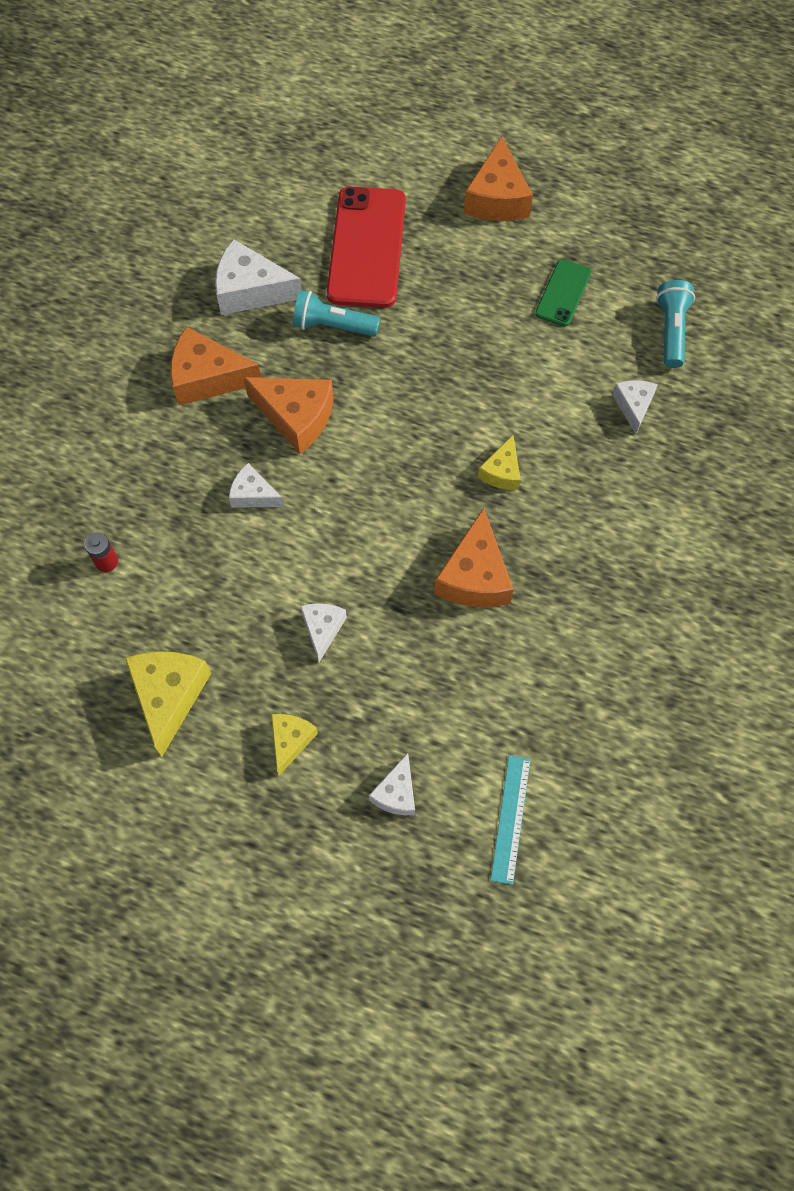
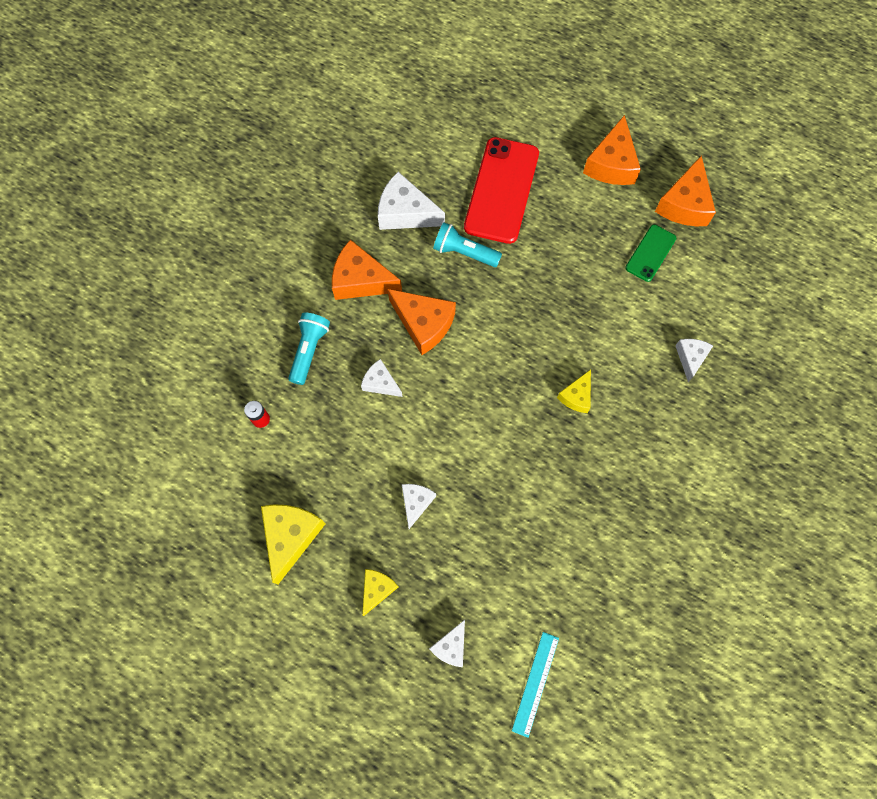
camera: 10 degrees right, 5 degrees up
(474, 576) = (541, 479): orange cheese -> orange cheese (684, 204)
(671, 331) = (731, 299): turquoise flashlight -> turquoise flashlight (309, 350)

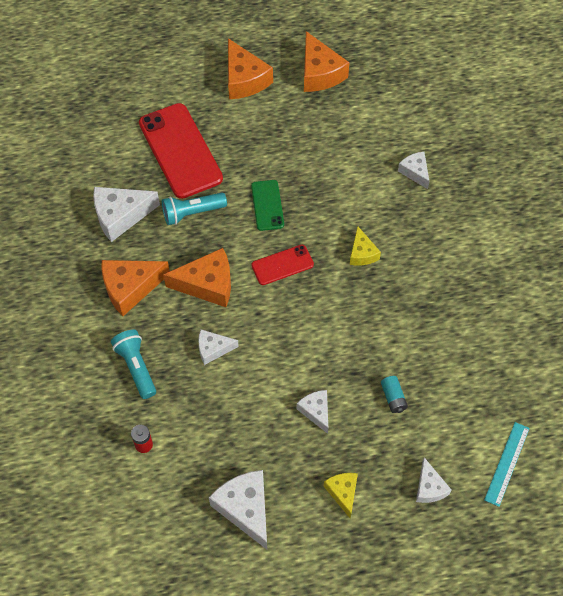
camera: 40 degrees left, 10 degrees down
(291, 536) = (245, 508): yellow cheese -> white cheese
(490, 544) = (393, 398): none -> turquoise battery
(499, 354) = (282, 265): none -> red phone
(535, 683) = (507, 463): turquoise ruler -> turquoise ruler turned 45 degrees clockwise
(650, 253) = (326, 121): green phone -> green phone (267, 205)

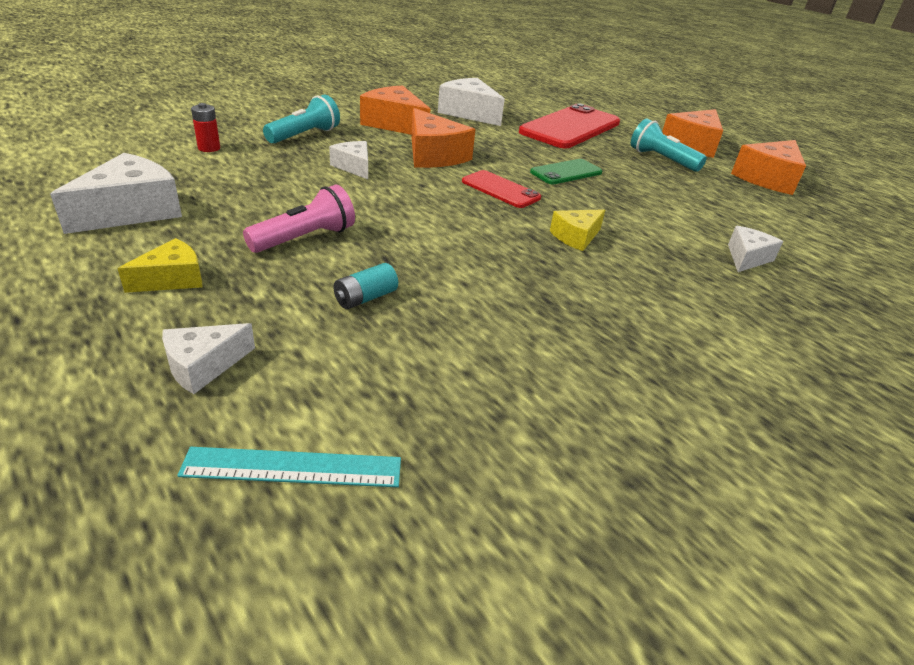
camera: 60 degrees right, 25 degrees down
(192, 213) = (509, 139): turquoise flashlight -> turquoise flashlight (661, 160)
(316, 411) = (305, 238): white cheese -> pink flashlight

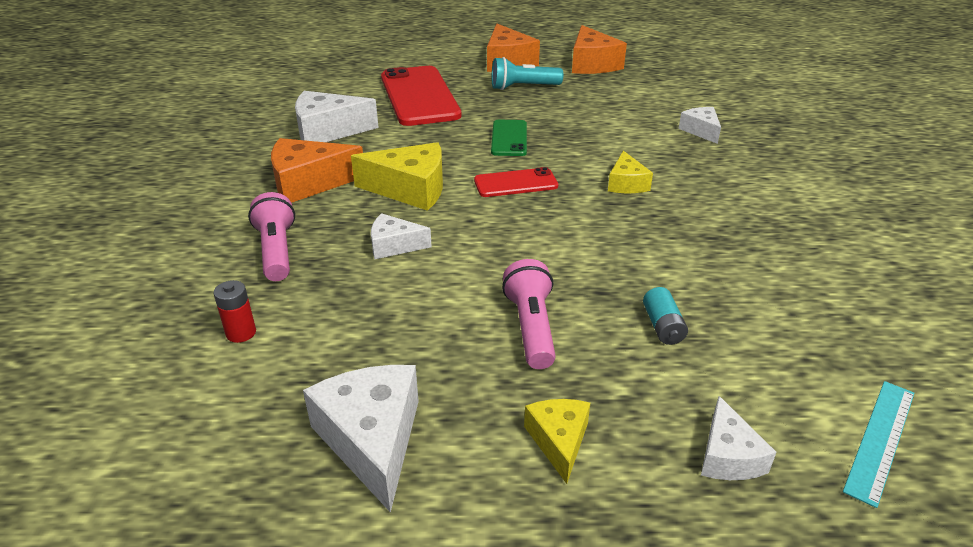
camera: 50 degrees left, 0 degrees up
(304, 135) = (277, 251): turquoise flashlight -> pink flashlight
(433, 155) = (410, 189): orange cheese -> yellow cheese

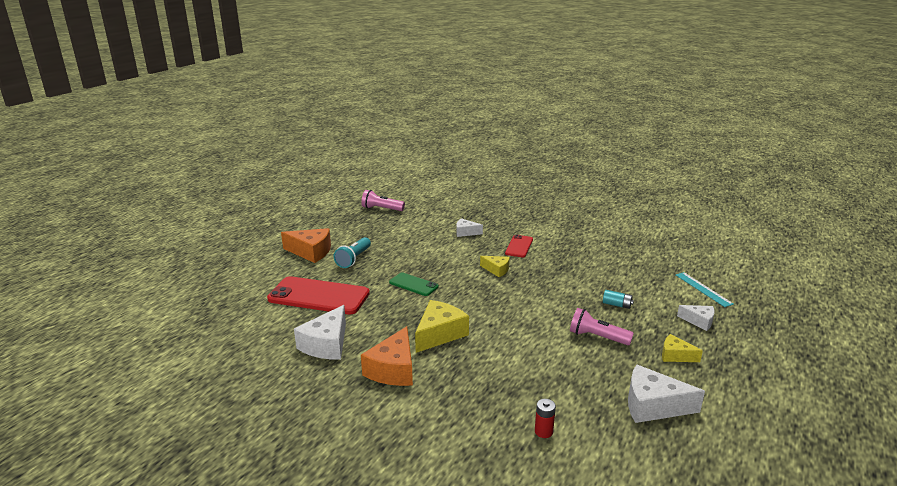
camera: 60 degrees left, 10 degrees down
(277, 251) = (467, 400): pink flashlight -> pink flashlight (381, 209)
(394, 245) = (496, 356): white cheese -> none
(515, 183) = (466, 299): red phone -> red phone (519, 246)
(592, 64) = (352, 229): orange cheese -> none

